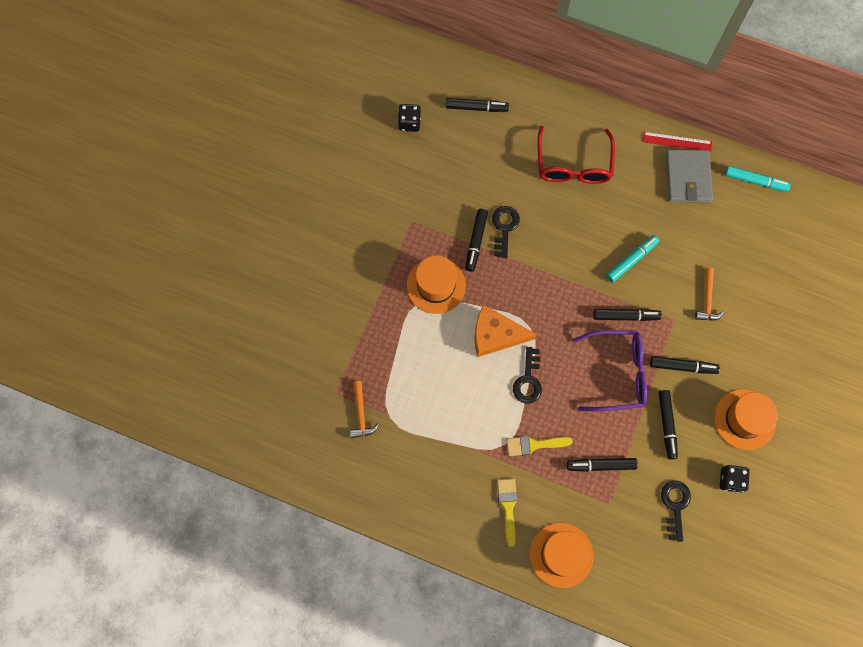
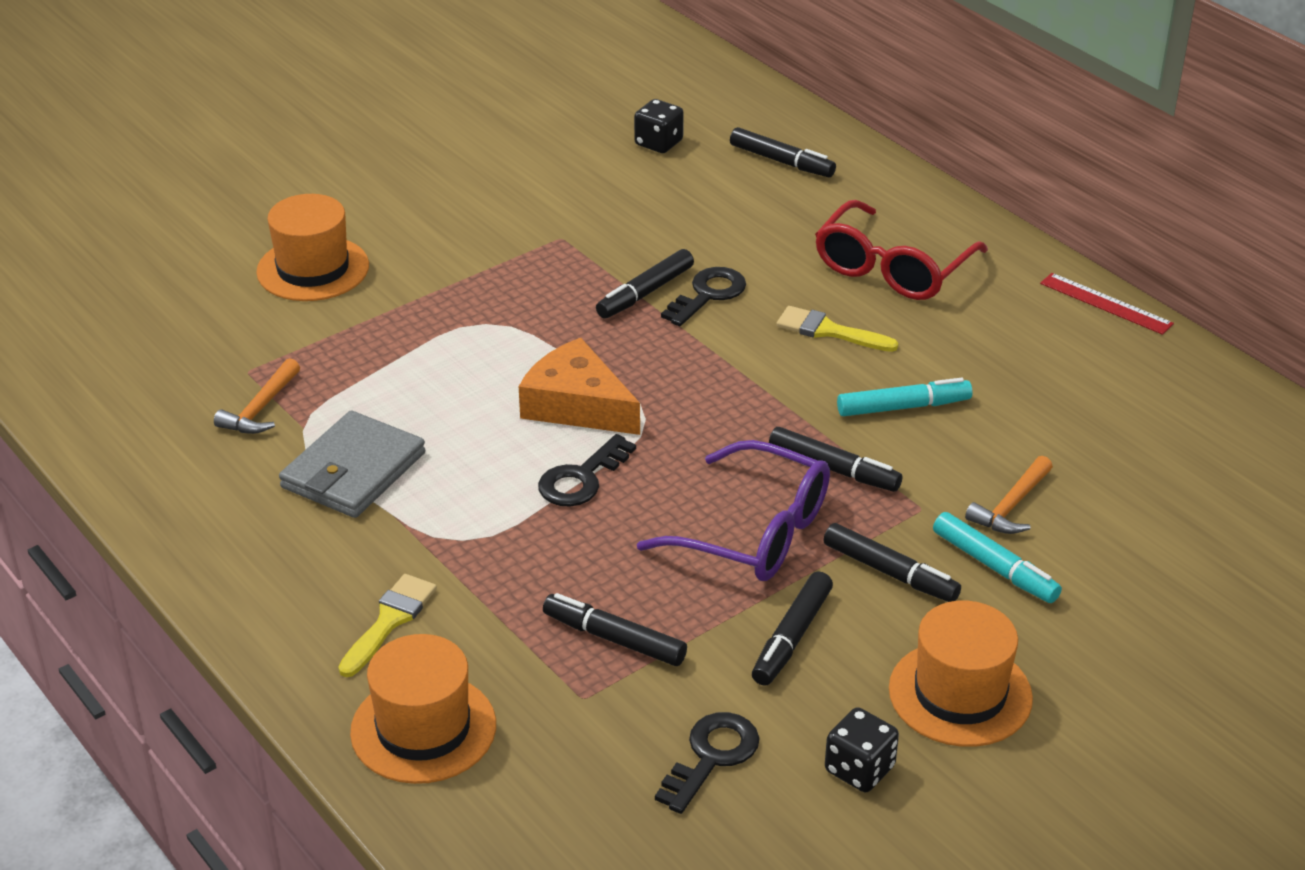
camera: 30 degrees right, 35 degrees down
(436, 285) = (531, 315): orange hat -> orange hat (313, 269)
(534, 445) = (515, 561): yellow brush -> yellow brush (829, 331)
(687, 178) = (1092, 349): grey wallet -> grey wallet (353, 470)
(755, 181) = (1225, 396): turquoise marker -> turquoise marker (995, 567)

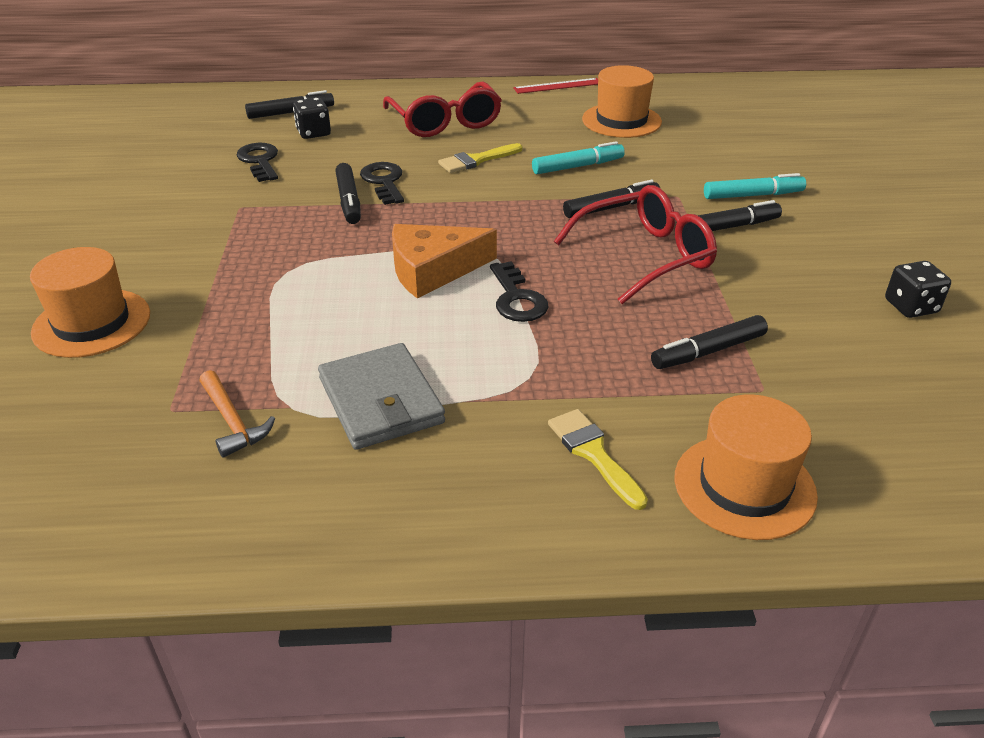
camera: 55 degrees left, 0 degrees up
(658, 143) = (201, 139): black dice -> black dice (313, 133)
(711, 757) = (865, 358): black key -> black key (260, 161)
(755, 532) = (645, 256): purple glasses -> red glasses
(792, 637) = (763, 282): black marker -> none
(903, 407) = (577, 166): turquoise marker -> turquoise marker turned 45 degrees clockwise
(960, 693) = (860, 247): orange hat -> orange hat (621, 121)
(1011, 506) = (703, 171): orange hammer -> none

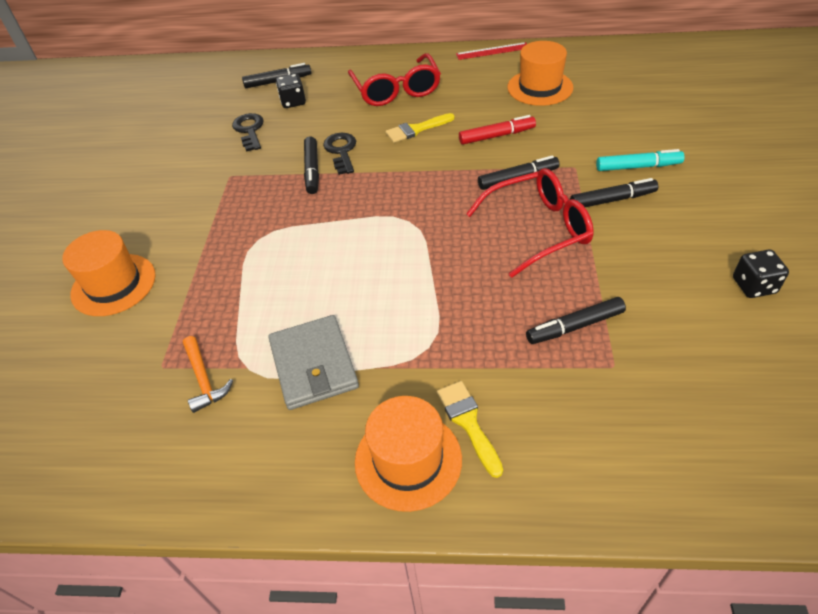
camera: 10 degrees right, 10 degrees up
(433, 270) = (368, 240): orange cheese -> none
(516, 298) = (429, 269): black key -> none
(577, 166) = (496, 136): turquoise marker -> red marker
(744, 486) = (582, 460): orange hat -> orange hat (408, 460)

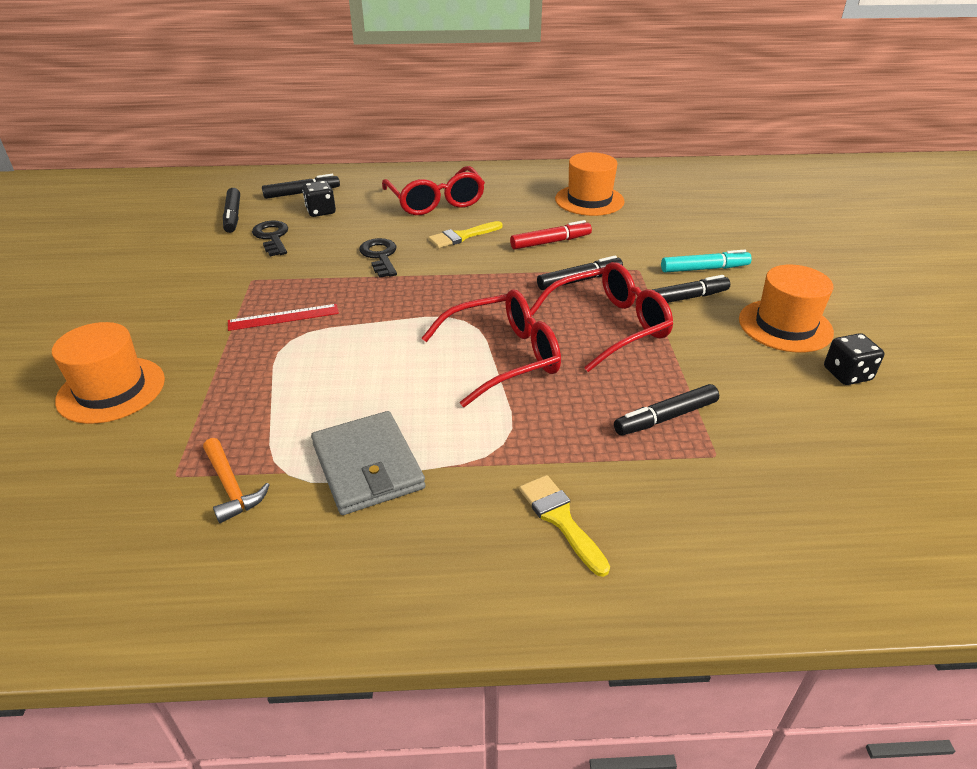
camera: 10 degrees left, 10 degrees down
(312, 170) = (348, 274): black marker -> black marker (233, 216)
(408, 460) = (494, 563): orange hat -> orange hat (785, 326)
(439, 260) = (504, 357): none -> red glasses
(492, 51) = (534, 169): red ruler -> red ruler (283, 317)

